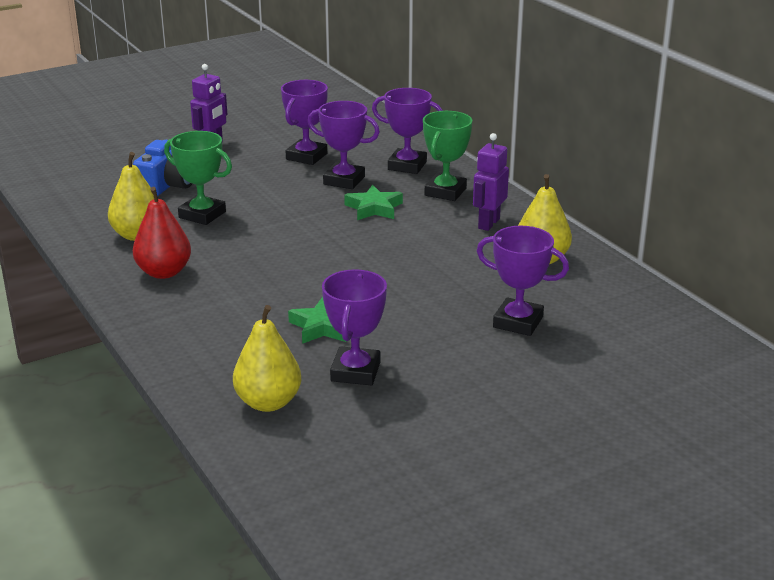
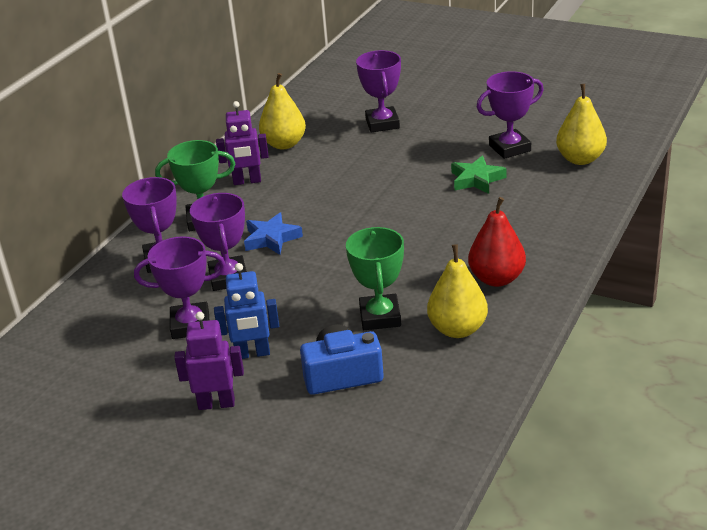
camera: 120 degrees left, 5 degrees up
(240, 166) = (252, 354): none -> blue robot
(374, 208) = (271, 238): green star -> blue star

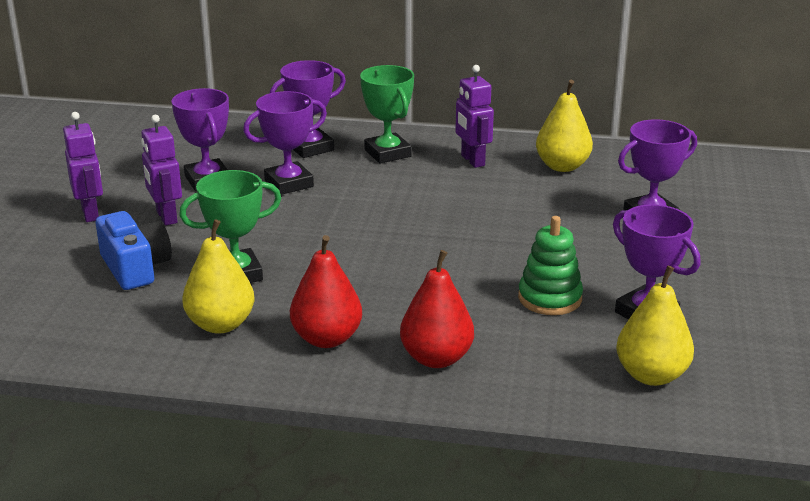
camera: 70 degrees right, 5 degrees down
(252, 354) = (166, 217): blue robot -> purple robot
(271, 238) = (366, 192): blue star -> none
(476, 179) = (550, 298): green star -> green stacking toy
(538, 234) = (436, 358): none -> red pear

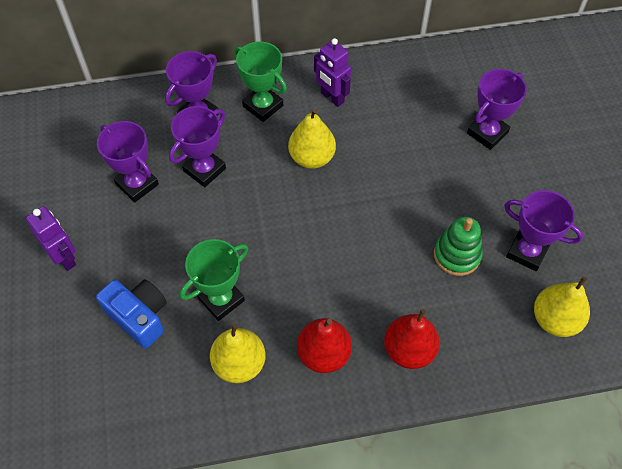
camera: 20 degrees left, 30 degrees up
(166, 217) = (129, 244): purple robot -> none
(562, 166) = (401, 86): yellow pear -> yellow pear (312, 158)

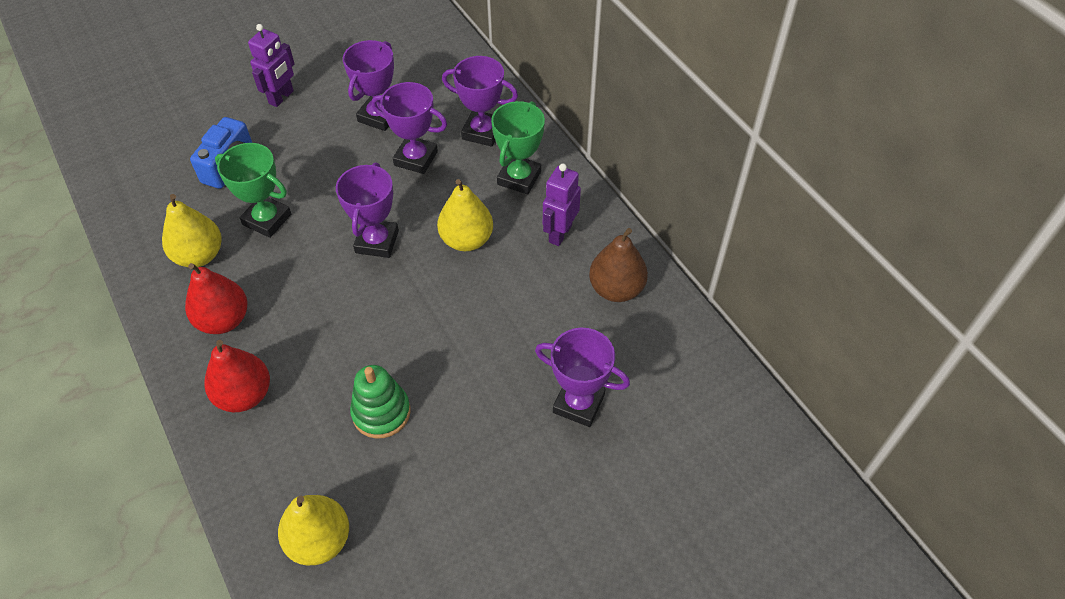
camera: 70 degrees right, 5 degrees down
(398, 81) = (616, 289): none -> brown pear
(527, 252) = (409, 488): purple trophy -> purple trophy (377, 242)

